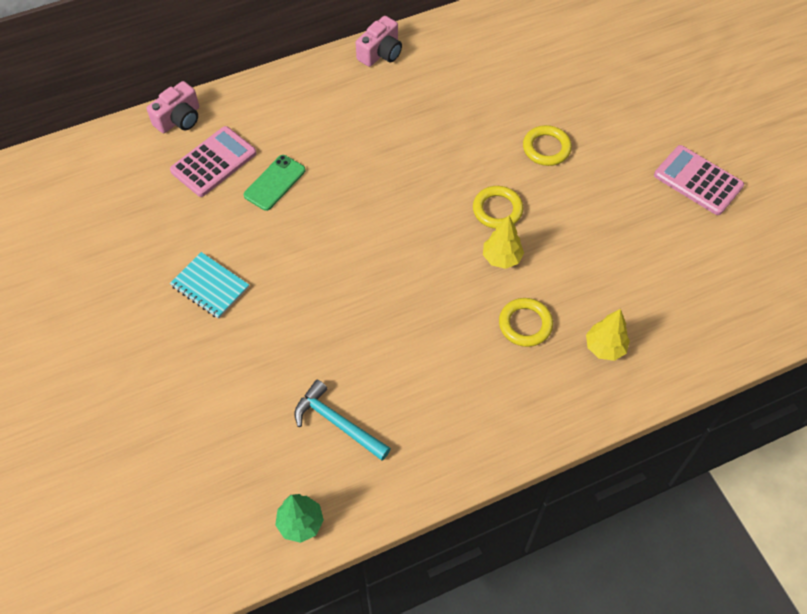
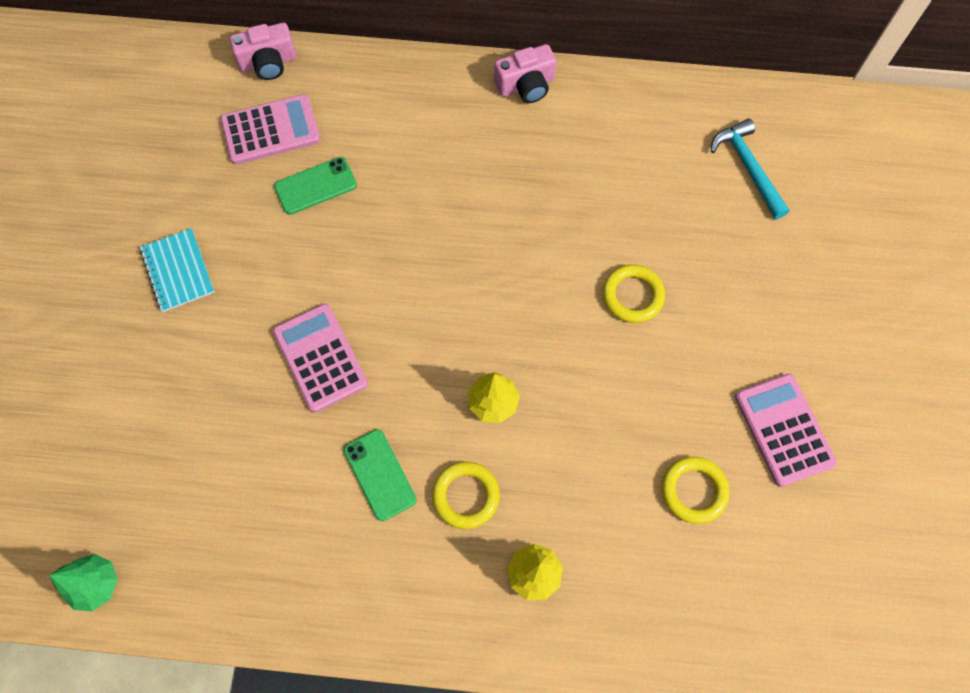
camera: 30 degrees right, 10 degrees up
(337, 423) = (201, 496): turquoise hammer -> turquoise hammer (748, 167)
(360, 290) = (320, 358): none -> pink calculator
(456, 342) = (379, 475): none -> green phone
(497, 210) = (527, 342): yellow ring -> yellow ring (693, 491)

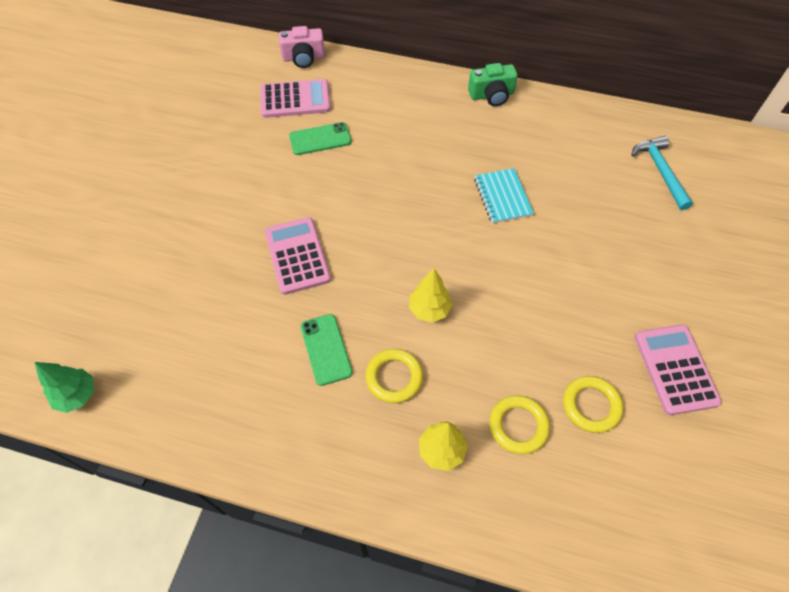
camera: 10 degrees right, 10 degrees down
(178, 271) = (204, 181): turquoise notebook -> turquoise notebook (502, 197)
(526, 85) = (491, 95): pink camera -> green camera
(632, 295) = (556, 248): yellow ring -> yellow ring (518, 426)

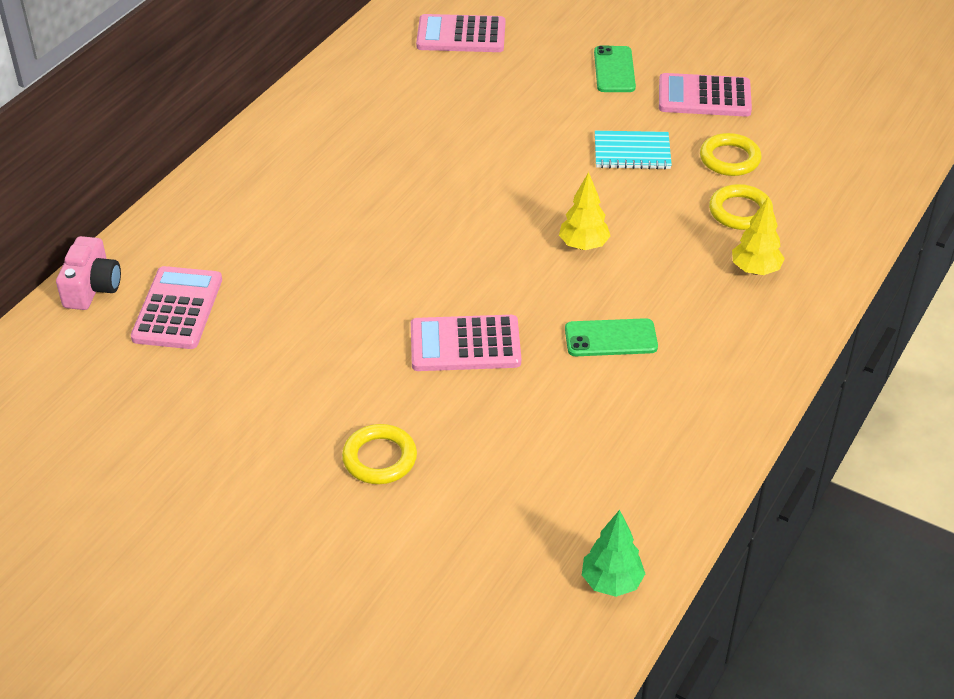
camera: 75 degrees left, 15 degrees down
(320, 139) = (271, 294): green phone -> green phone (614, 70)
(394, 377) = (662, 289): yellow ring -> yellow ring (379, 458)
(491, 95) = (275, 126): green camera -> none
(502, 197) = (446, 155): turquoise notebook -> turquoise notebook (632, 152)
(660, 171) = (461, 35): turquoise hammer -> pink calculator

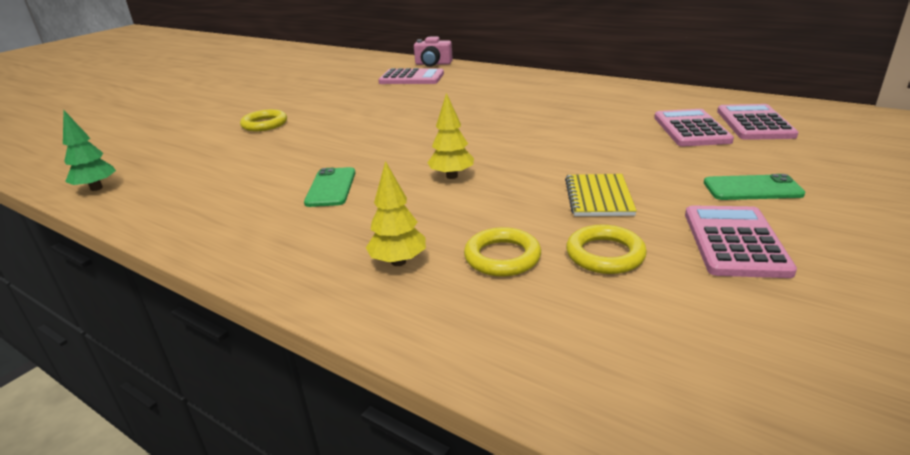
camera: 95 degrees right, 15 degrees down
(465, 344) = (350, 140): pink calculator -> pink calculator (691, 129)
(632, 152) = (598, 197): turquoise notebook -> yellow notebook

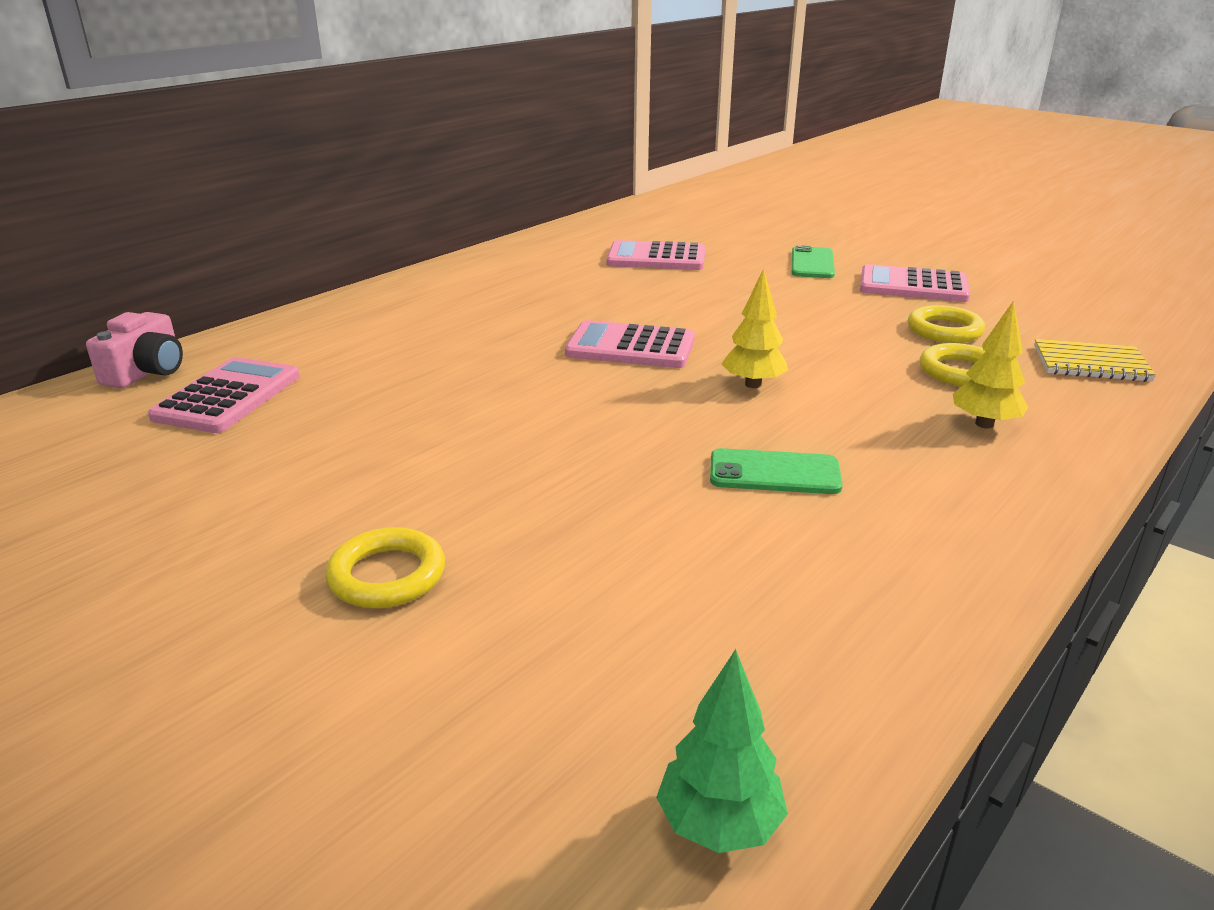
camera: 85 degrees left, 0 degrees up
(598, 197) = (825, 318): yellow notebook -> yellow notebook (1091, 364)
(754, 123) = (655, 235): pink calculator -> pink calculator (630, 347)

